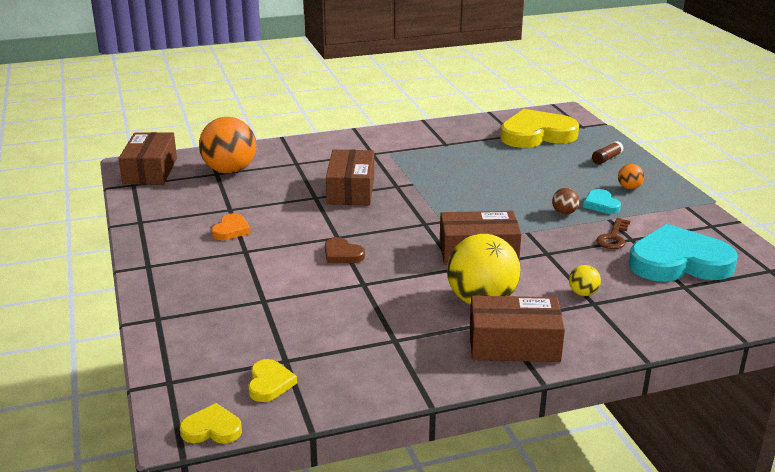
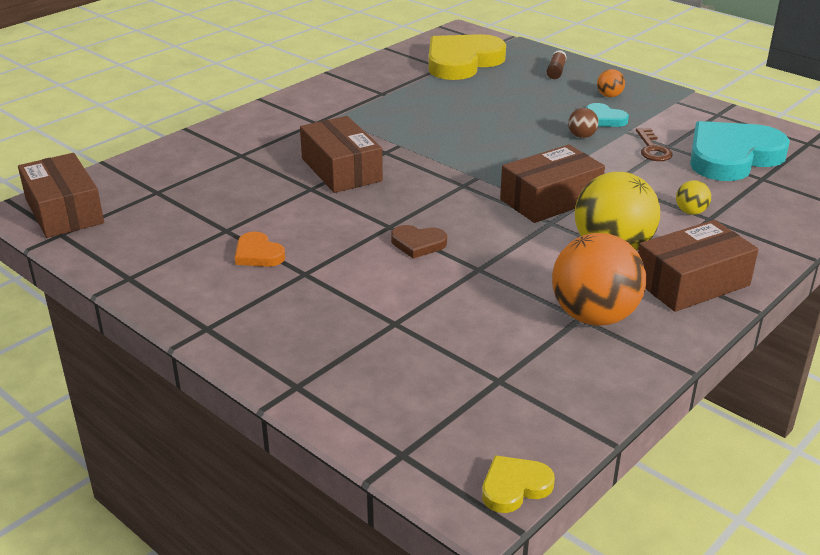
camera: 30 degrees left, 5 degrees up
(230, 171) = (170, 184): orange ball -> orange ball (594, 316)
(231, 230) = (258, 254): orange heart -> orange heart turned 150 degrees clockwise
(269, 383) = (513, 412): yellow heart -> none

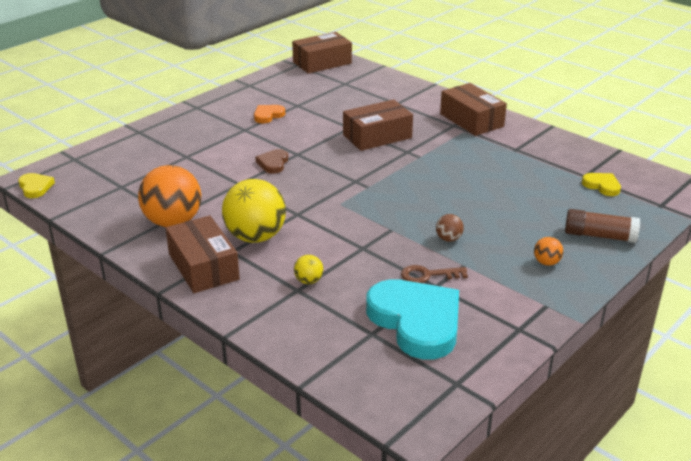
camera: 90 degrees right, 0 degrees up
(462, 62) = (602, 186): yellow heart -> yellow heart, size x0.45
(550, 199) = (332, 216): brown box -> brown box (471, 120)
(556, 71) = (599, 236): brown glue stick -> brown glue stick, size x1.60
(604, 119) = (489, 254): turquoise heart -> none

